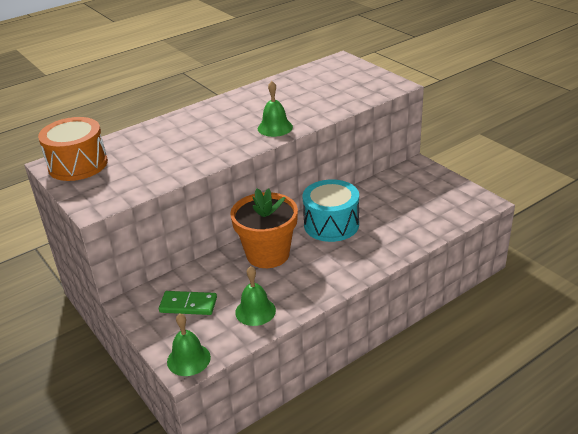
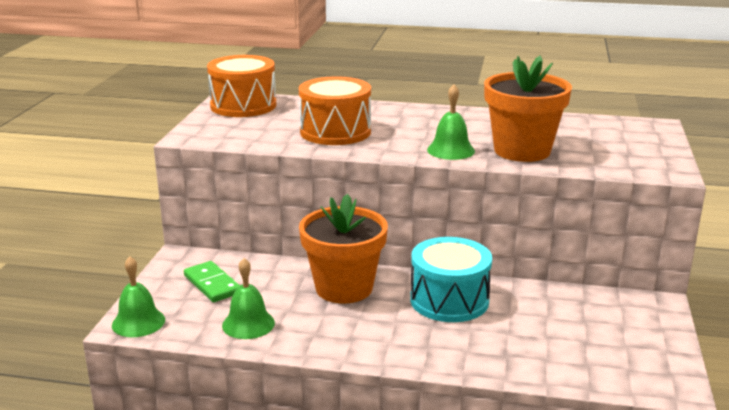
camera: 45 degrees right, 10 degrees down
(184, 151) = (335, 132): none -> orange drum
(310, 108) = (522, 151): none -> orange flower pot

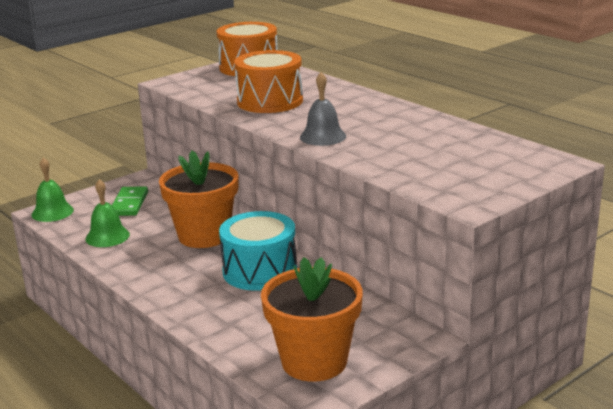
camera: 40 degrees right, 0 degrees up
(450, 150) = (323, 136): green bell -> grey bell
(522, 151) = (379, 152): orange flower pot -> orange flower pot (314, 361)

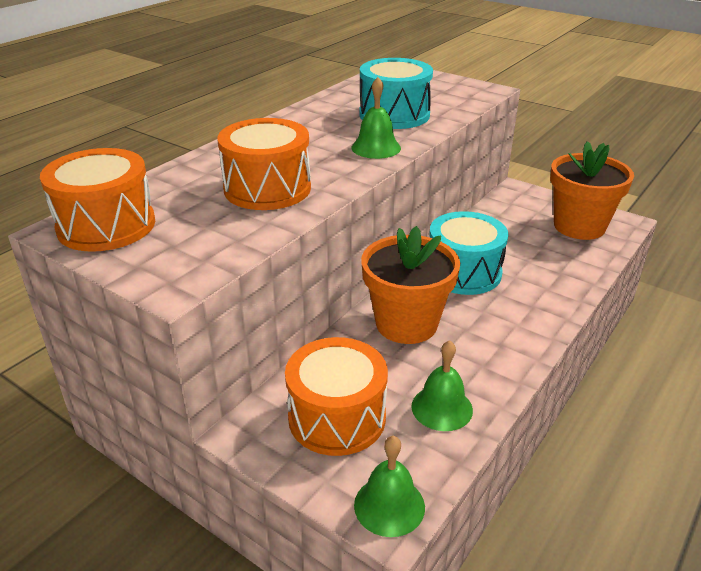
camera: 105 degrees left, 10 degrees up
(129, 204) = (337, 417): green domino -> orange drum
(323, 136) = (376, 147): grey bell -> green bell
(400, 149) = (394, 115): none -> turquoise drum

